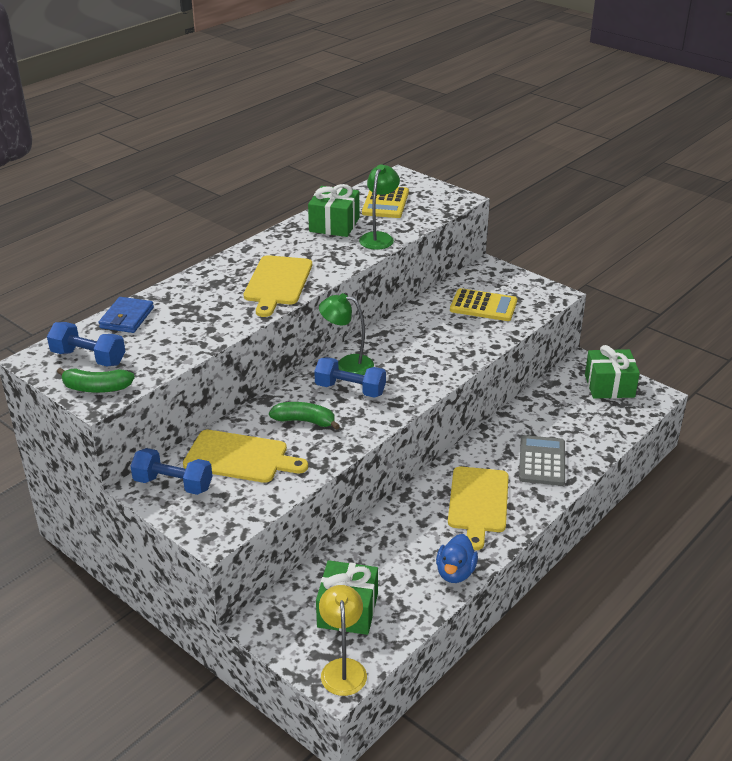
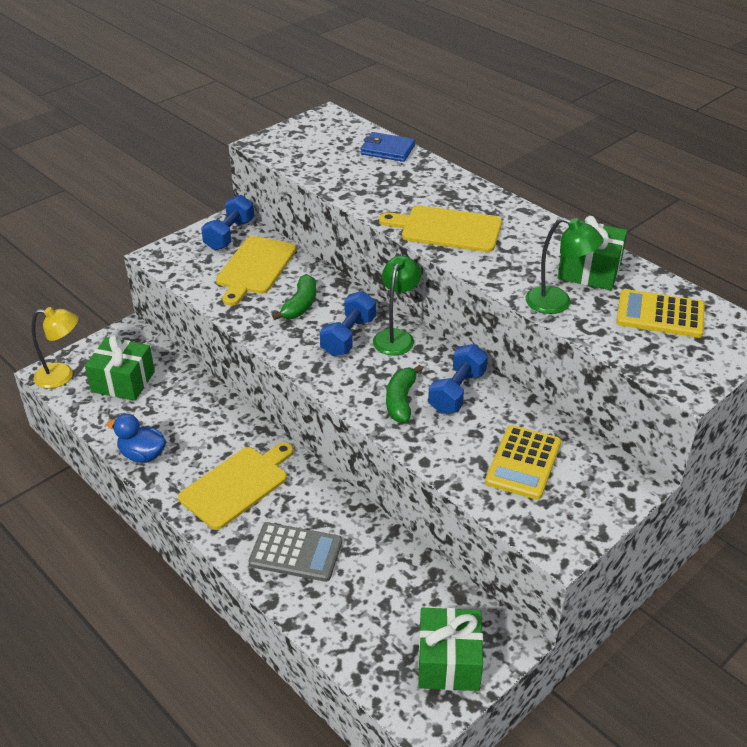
camera: 95 degrees right, 5 degrees up
(88, 358) = (325, 136): blue dumbbell -> blue dumbbell (457, 392)
(96, 388) = (278, 142): green banana -> green banana (401, 401)
(478, 503) = (237, 485): yellow cutting board -> yellow cutting board turned 120 degrees clockwise

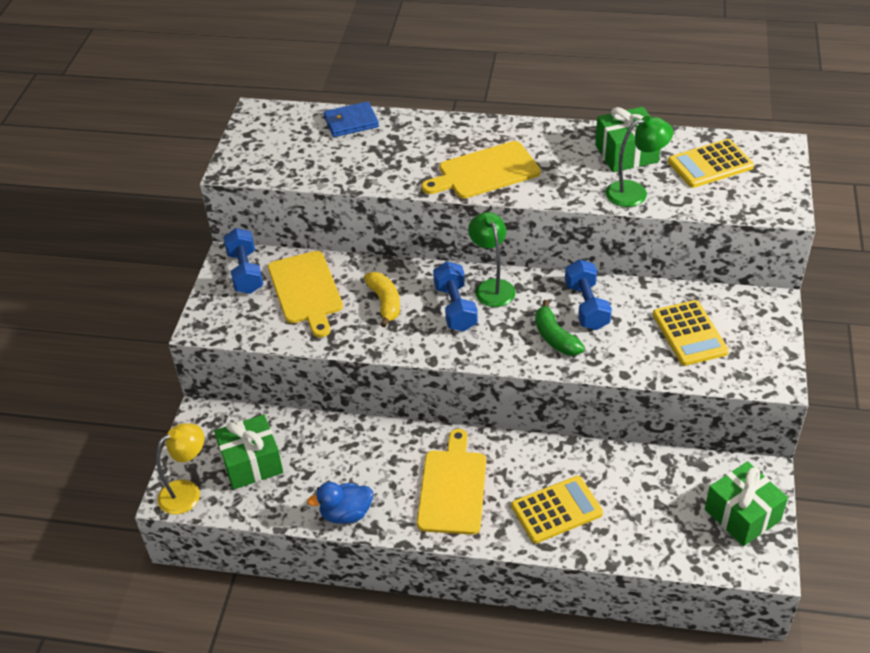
camera: 35 degrees left, 5 degrees up
(296, 553) = (557, 510): grey calculator -> yellow calculator
(300, 305) = (385, 302): green banana -> yellow banana

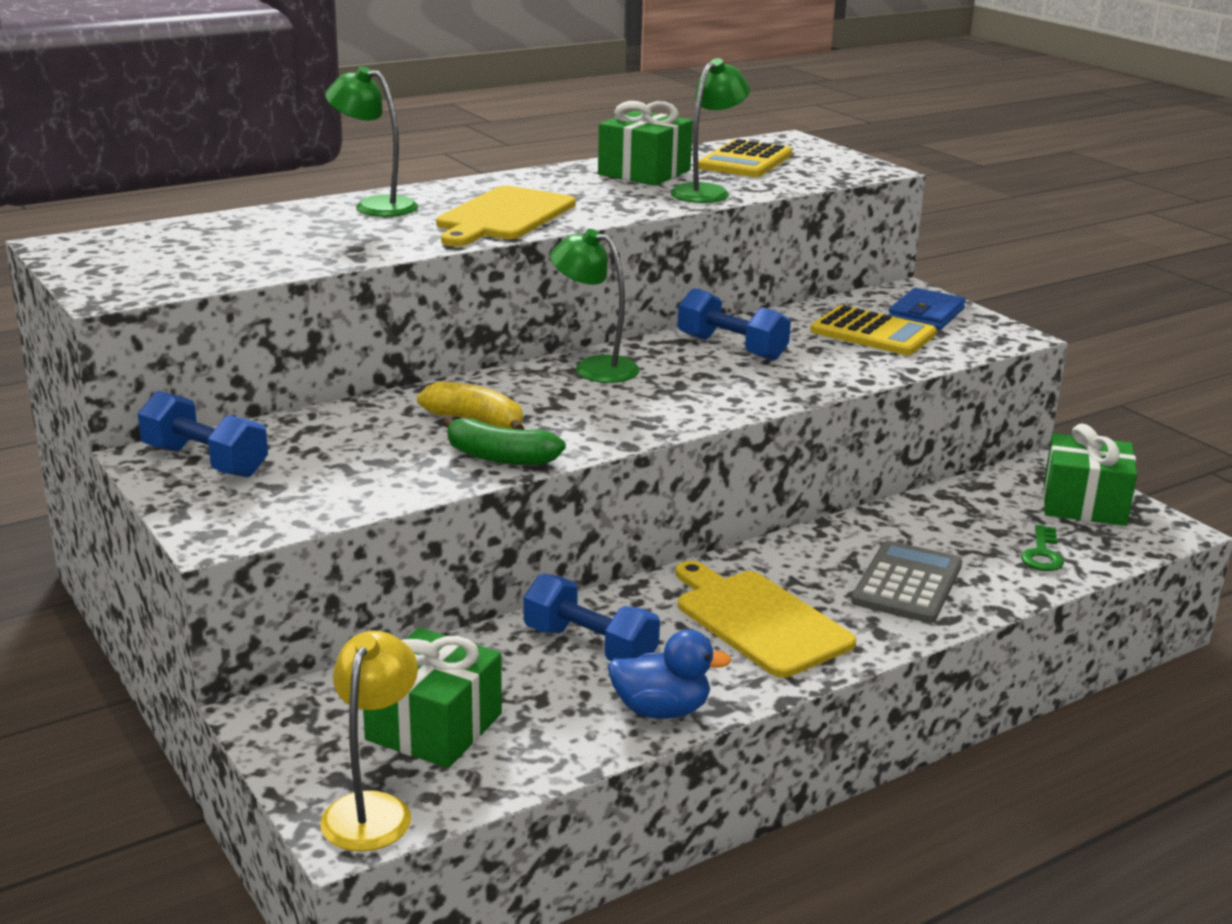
camera: 45 degrees left, 20 degrees down
(306, 290) = (337, 447): yellow cutting board -> none
(346, 514) = (661, 710): blue duck -> blue duck turned 120 degrees counterclockwise
(351, 122) = (238, 222): blue wallet -> blue wallet (926, 314)
(433, 132) = (375, 206): none -> green lamp
(455, 308) = (578, 396): blue dumbbell -> blue dumbbell (590, 647)
(555, 338) = (741, 380): green banana -> green banana (500, 457)
(557, 510) = (907, 584): yellow calculator -> grey calculator
(660, 535) = (1042, 554): none -> green key

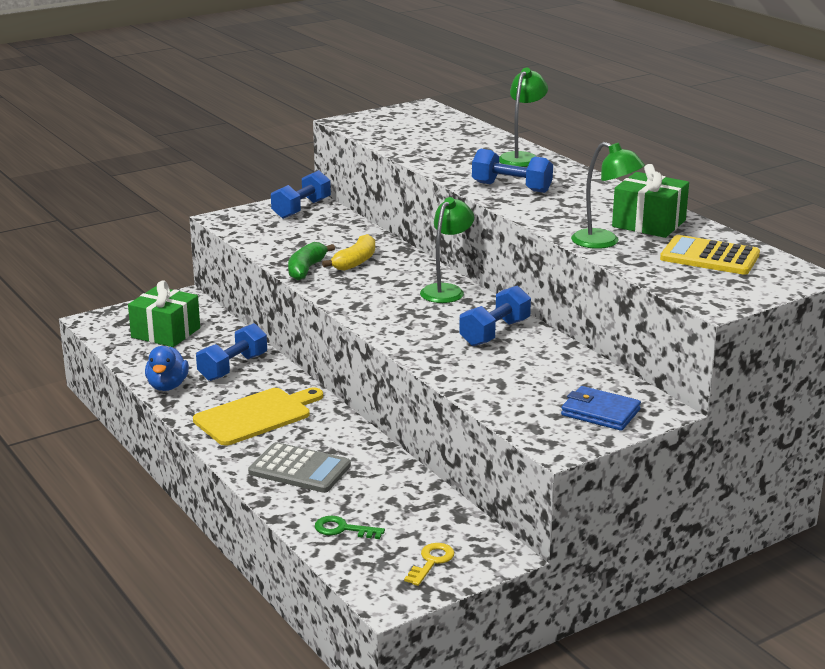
camera: 90 degrees right, 0 degrees up
(372, 809) = (106, 324): yellow lamp -> none
(503, 216) = (511, 187): yellow cutting board -> blue dumbbell
(872, 333) = (544, 386): yellow calculator -> none
(1084, 504) = (431, 562): green gift -> yellow key

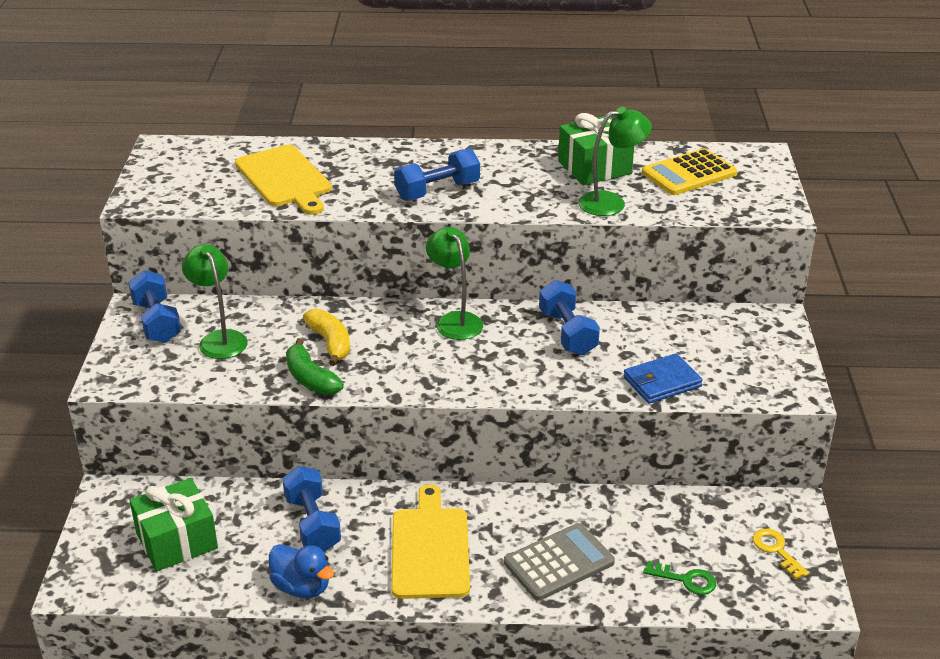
camera: 55 degrees left, 10 degrees up
(343, 529) = (686, 580): green key -> green key turned 120 degrees counterclockwise
(444, 145) = (285, 179): none -> yellow cutting board
(521, 157) = (372, 157): green lamp -> green lamp (219, 339)
(600, 412) = (757, 347): blue wallet -> blue wallet (662, 382)

